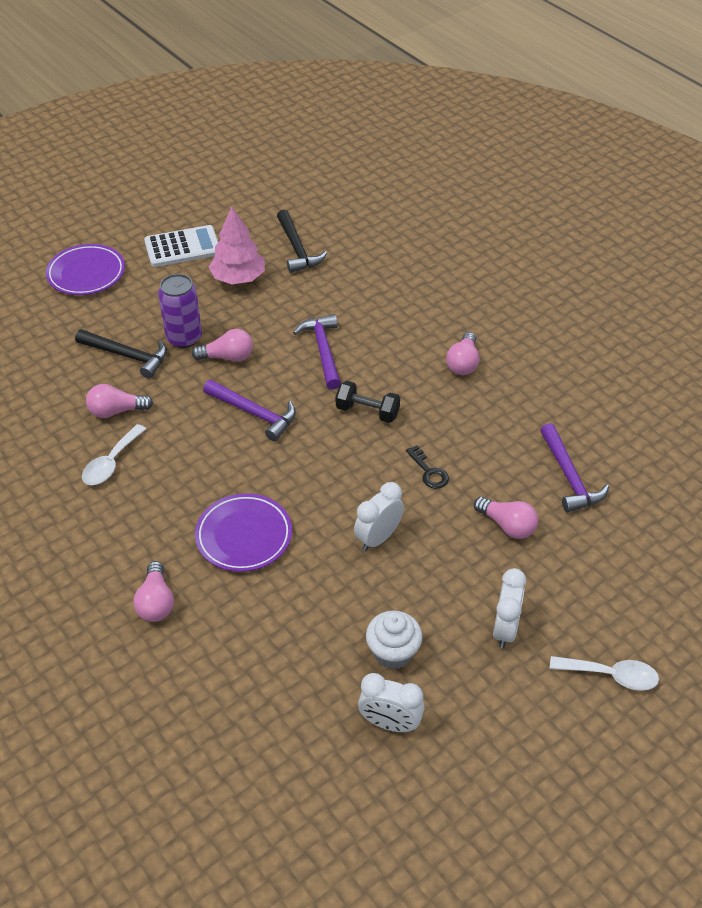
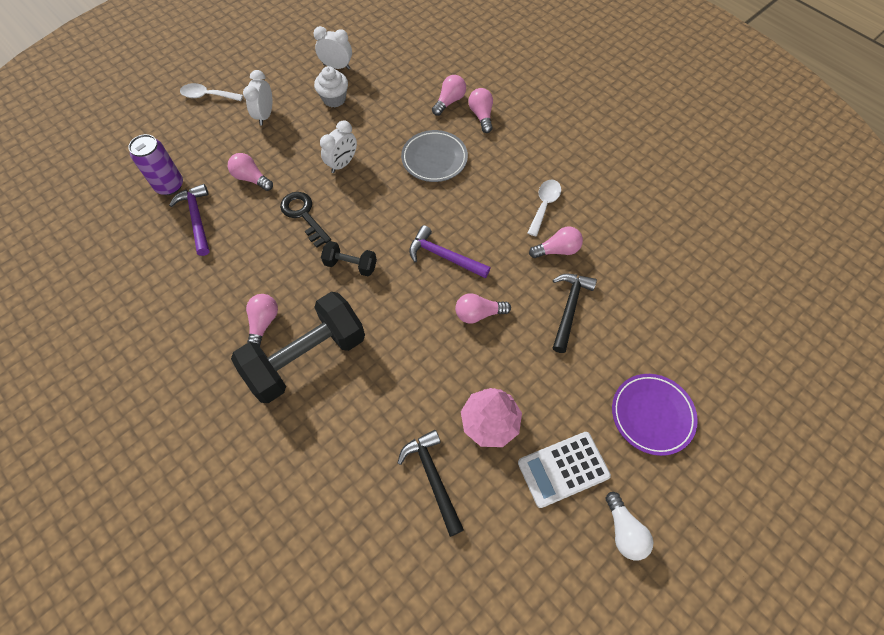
camera: 175 degrees right, 15 degrees up
(127, 356) = (569, 308): black hammer -> black hammer turned 90 degrees clockwise
(148, 214) = (624, 531): none -> white light bulb
(184, 338) = (524, 333): purple can -> purple can (169, 185)
(201, 633) = (449, 101): none -> pink light bulb
(244, 536) = (434, 159): purple plate -> grey plate
(323, 351) = (392, 328): purple hammer -> none
(413, 333) = (306, 357): none -> black dumbbell
(429, 472) = (303, 215): black key -> black key, size x1.61

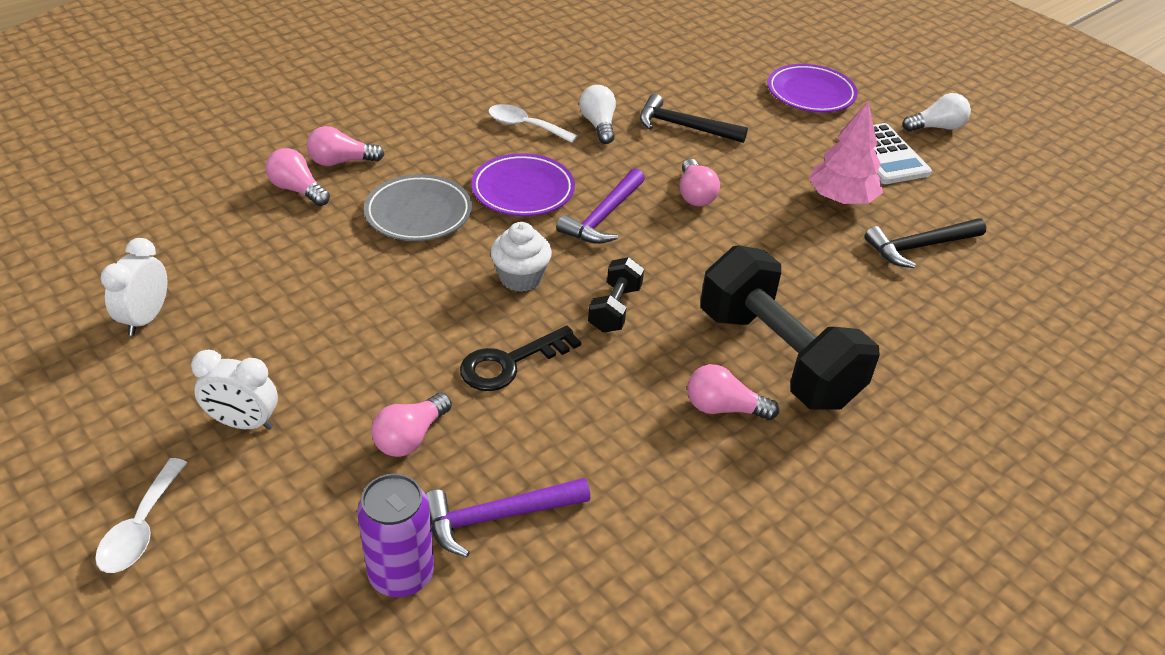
camera: 90 degrees left, 20 degrees down
(334, 99) = (236, 323): white cupcake -> white cupcake (520, 278)
(342, 164) = (404, 314): white clock -> none
(466, 209) = (523, 190): none -> purple plate
(557, 250) = (598, 125): pink light bulb -> white light bulb

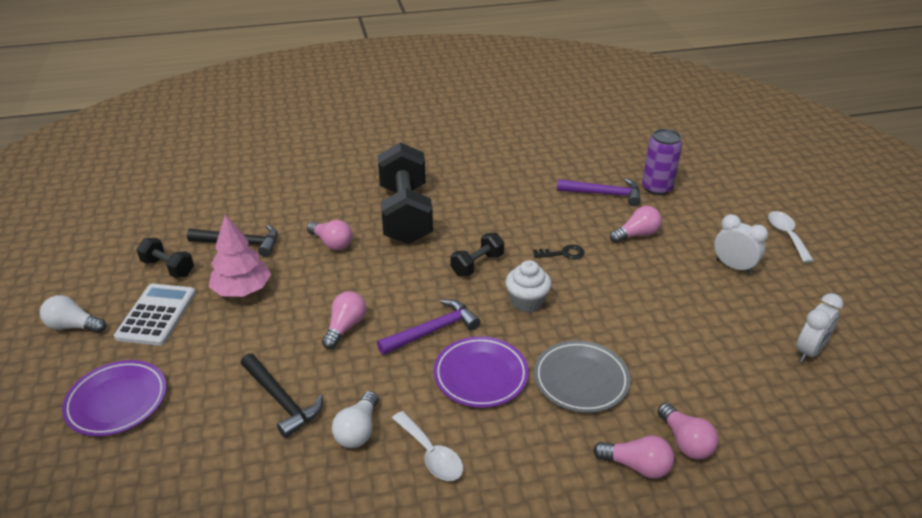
camera: 150 degrees left, 5 degrees down
(141, 528) = (786, 235): white spoon -> white spoon turned 45 degrees counterclockwise
(510, 363) = (563, 253): black key -> black key, size x0.62
(724, 408) = (458, 202): pink light bulb -> pink light bulb (332, 243)
(947, 197) = (168, 268): none -> black dumbbell

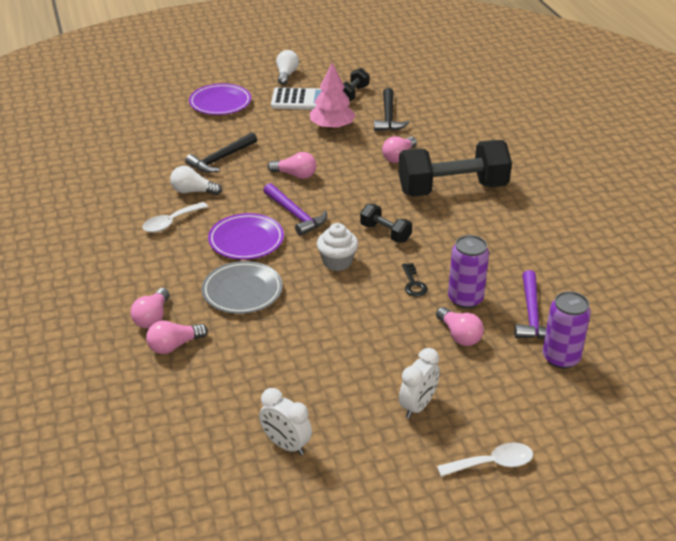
camera: 85 degrees right, 0 degrees up
(585, 226) = (465, 299): none -> purple can

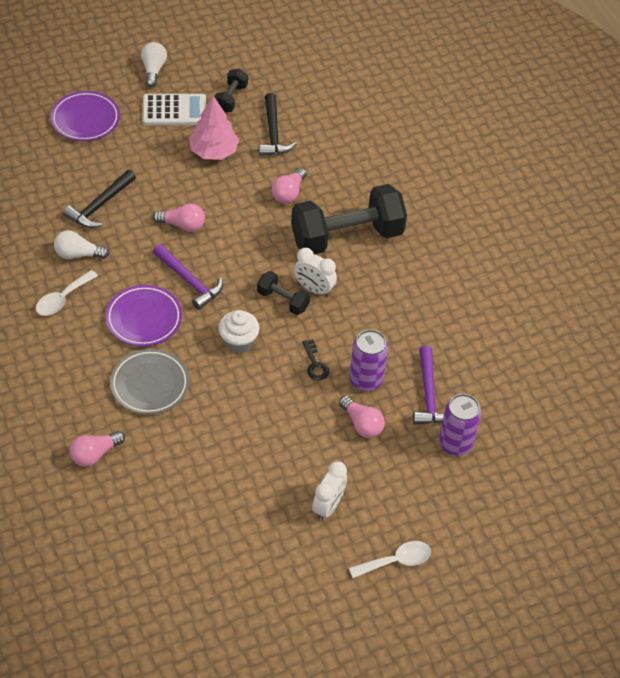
camera: 10 degrees left, 15 degrees up
(152, 317) = (67, 422): pink light bulb -> none
(286, 445) = (214, 556): white clock -> white clock (314, 289)

